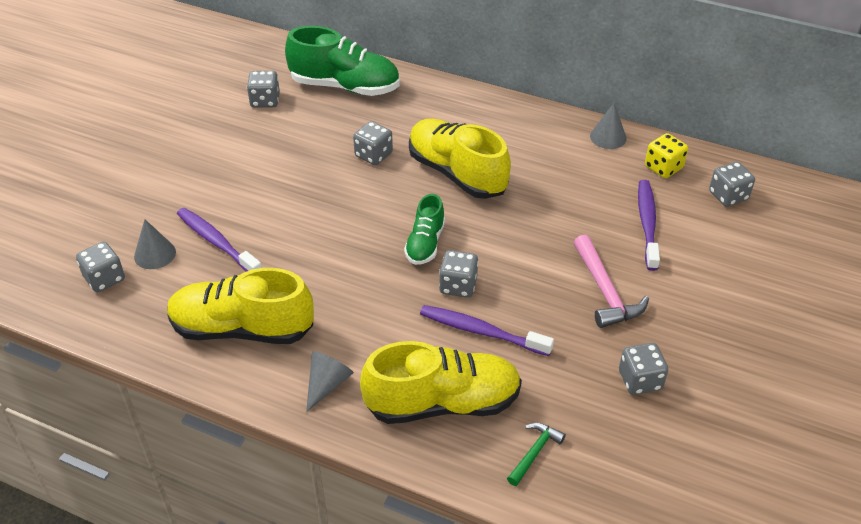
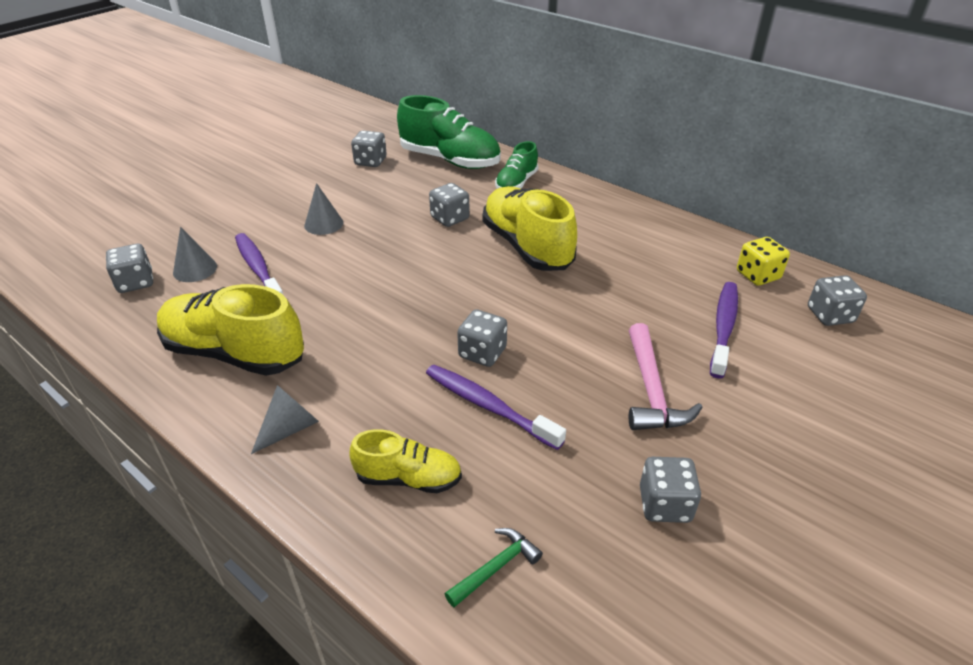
camera: 15 degrees right, 5 degrees down
(425, 243) = (465, 305): green shoe -> green shoe (516, 183)
(442, 403) = (408, 478): yellow shoe -> yellow shoe, size x0.56
(608, 137) = (702, 238): grey cone -> grey cone (323, 224)

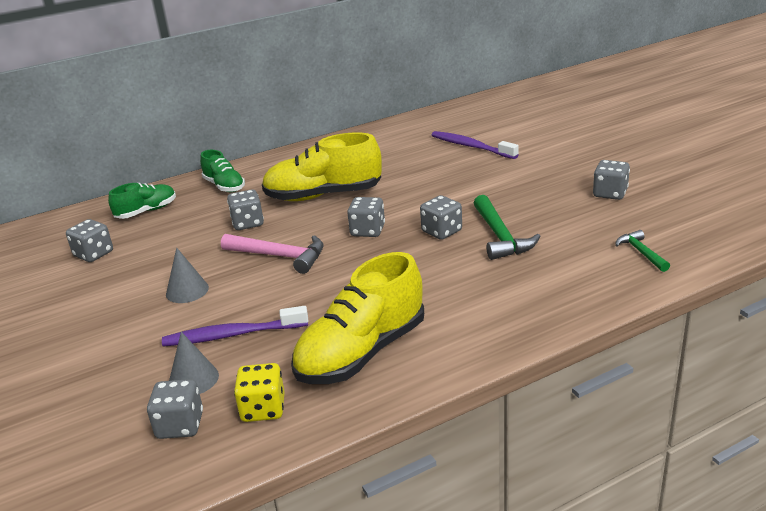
camera: 65 degrees left, 10 degrees down
(290, 428) = (480, 325): grey cone -> none
(408, 478) = (556, 275): yellow shoe -> none
(450, 160) = (146, 211): green shoe -> green shoe, size x0.56
(489, 406) = (500, 236): purple toothbrush -> green hammer
(651, 390) = (516, 179): pink hammer -> pink hammer (280, 256)
(757, 275) = (427, 126): yellow dice -> yellow dice (263, 409)
(830, 315) = (480, 116): grey dice -> grey dice (367, 231)

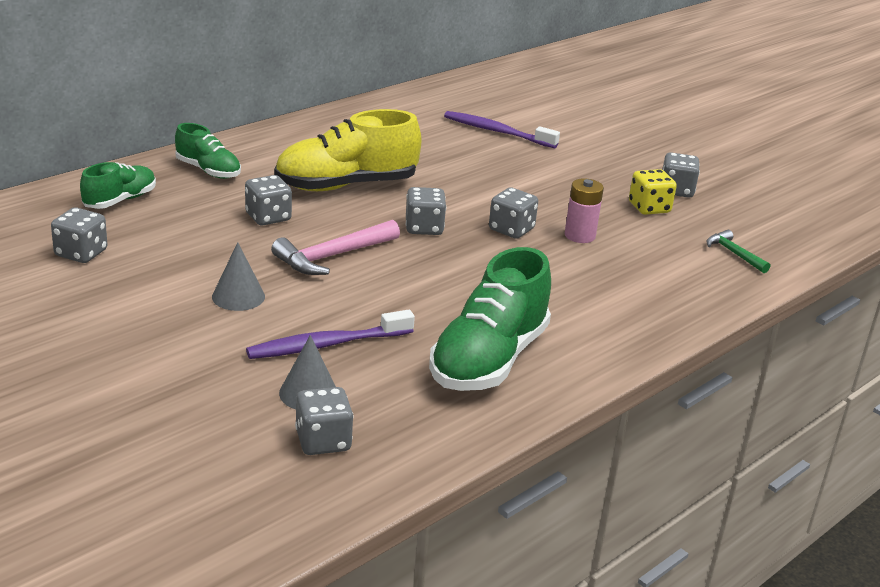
camera: 20 degrees left, 0 degrees up
(263, 409) = (410, 420): yellow dice -> yellow dice (649, 208)
(280, 256) = (333, 256): pink hammer -> pink hammer turned 135 degrees clockwise
(361, 352) = (488, 360): yellow shoe -> green shoe
(500, 236) = (579, 236): green hammer -> pink battery

